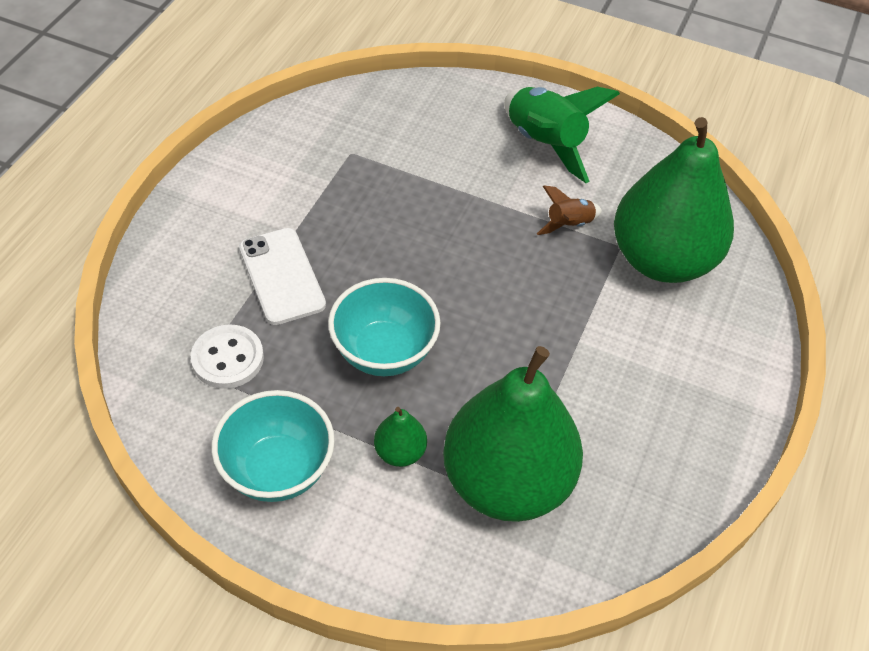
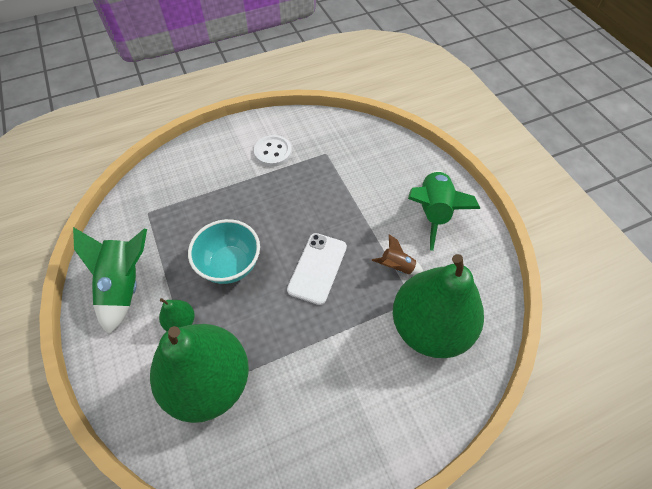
camera: 45 degrees right, 5 degrees up
(228, 358) = (165, 216): white button -> white button (273, 152)
(278, 469) = (125, 285): turquoise bowl -> green rocket
(281, 276) = (228, 193): white phone -> white phone (317, 268)

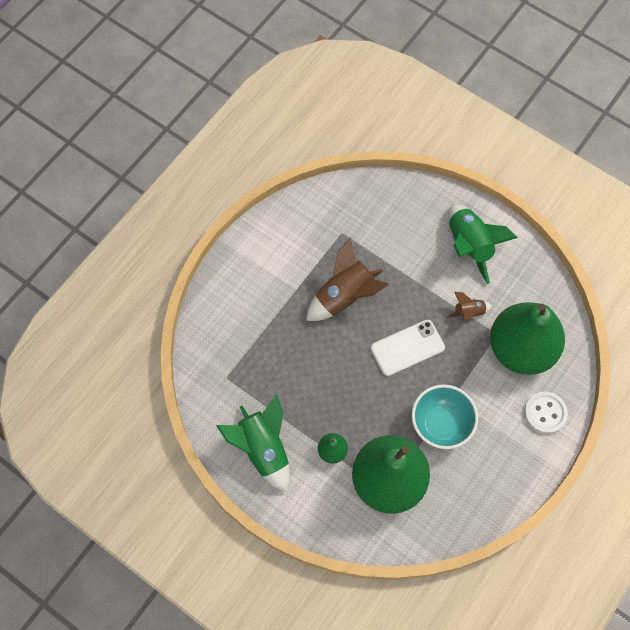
camera: 30 degrees left, 10 degrees up
(230, 265) = (335, 384): turquoise bowl -> turquoise bowl (441, 424)
(273, 152) = (292, 257): white button -> white button (545, 413)
(292, 199) = (344, 296): none -> brown rocket
(317, 268) = (407, 348): white phone -> white phone turned 75 degrees clockwise

